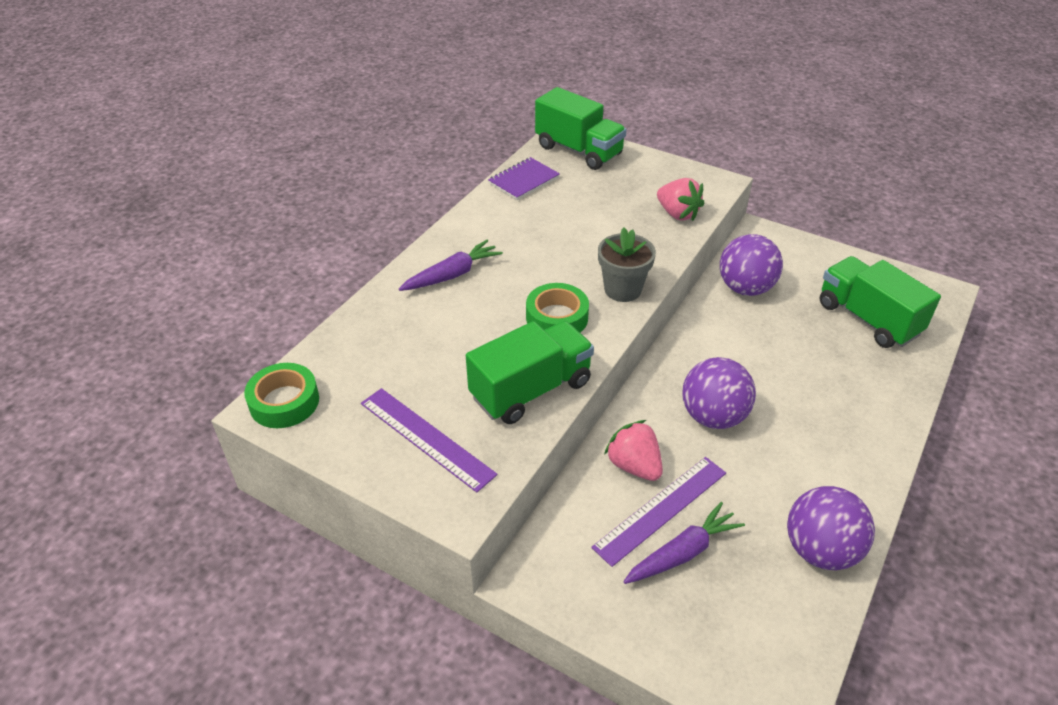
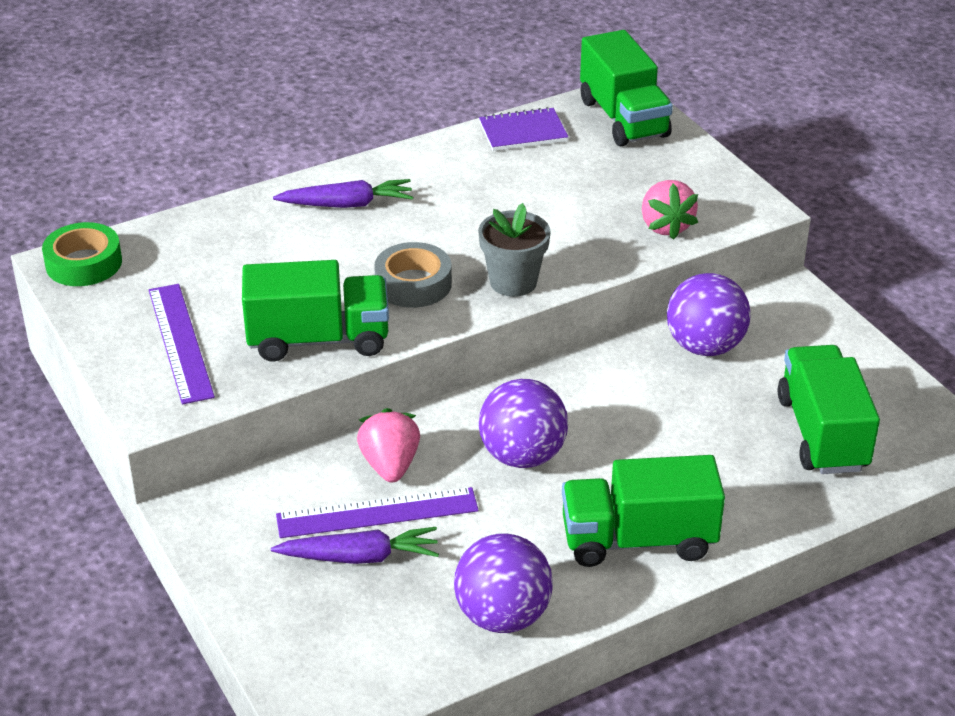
camera: 30 degrees right, 5 degrees down
(557, 317) = (413, 284): green tape -> grey tape
(843, 445) = (638, 540): none -> green truck

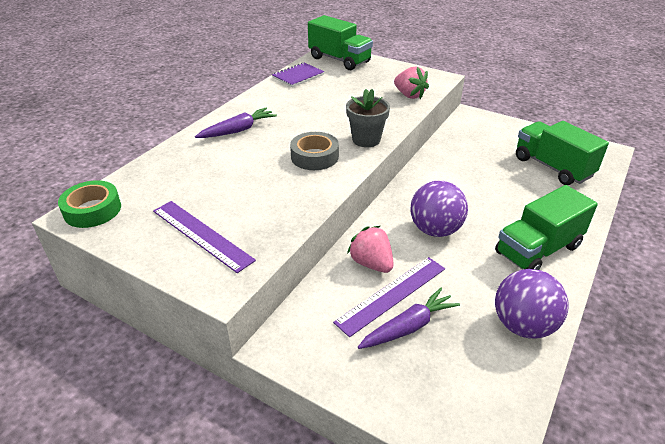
camera: 30 degrees left, 0 degrees up
(318, 340) = (290, 203): green truck -> none
(705, 346) = (460, 148): purple ball -> none

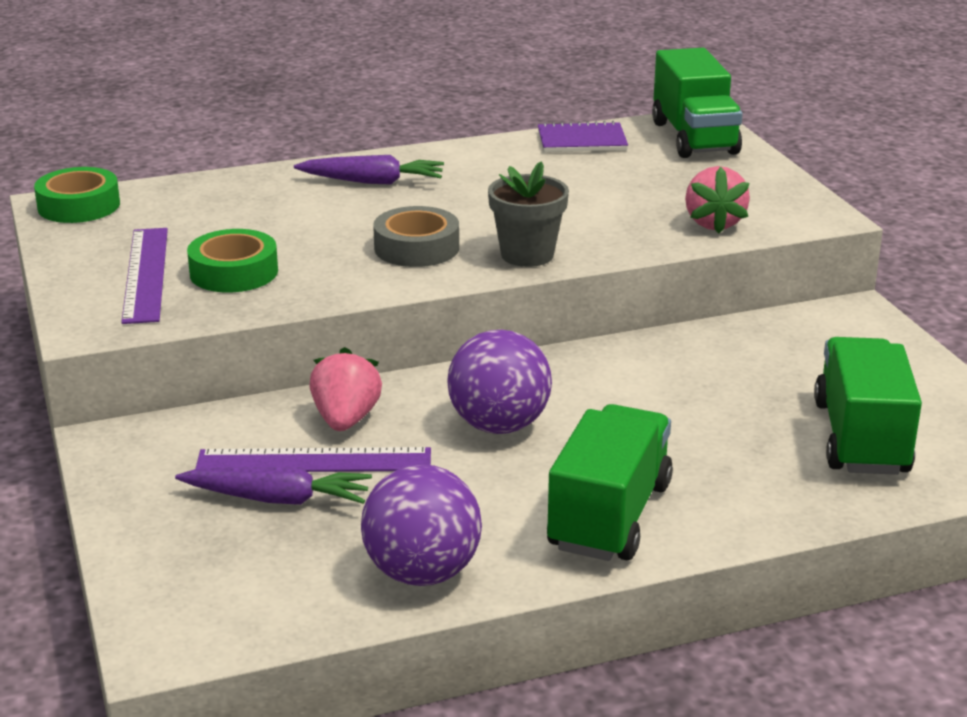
camera: 40 degrees right, 10 degrees down
(248, 210) = (234, 272): none -> green tape
(537, 250) = (610, 516): green truck -> green truck turned 105 degrees clockwise

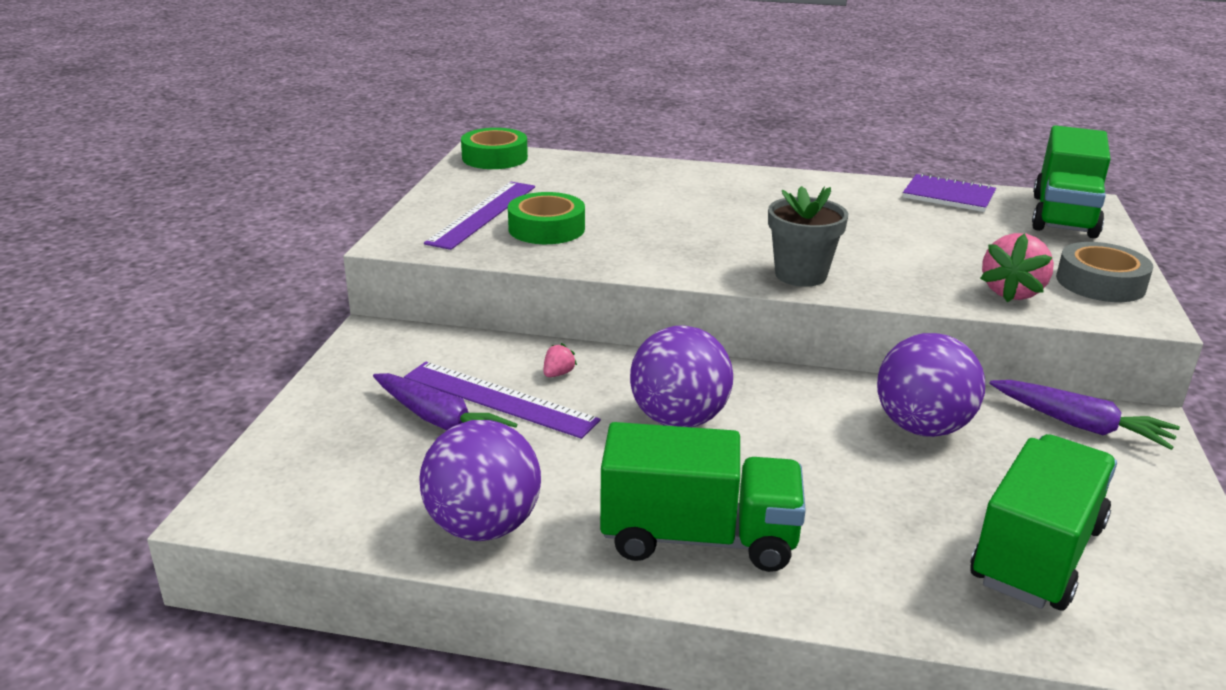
camera: 30 degrees right, 0 degrees up
(346, 420) = (558, 374): pink strawberry -> pink strawberry, size x0.47
(372, 182) = (730, 188): purple carrot -> purple carrot (1080, 425)
(416, 248) = (710, 246): grey tape -> grey tape (1100, 283)
(610, 516) = (699, 538): green truck -> green truck turned 45 degrees clockwise
(702, 367) = (922, 427): none -> purple ball

